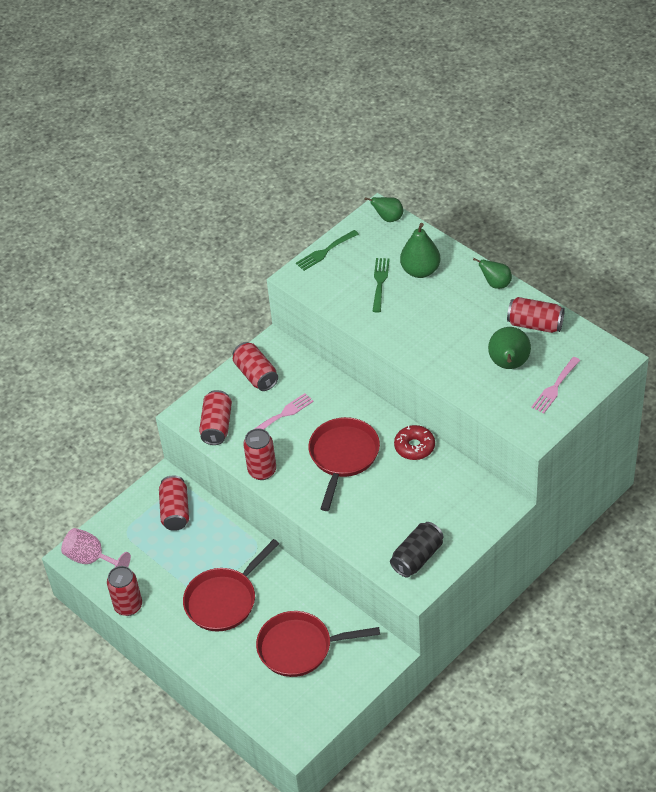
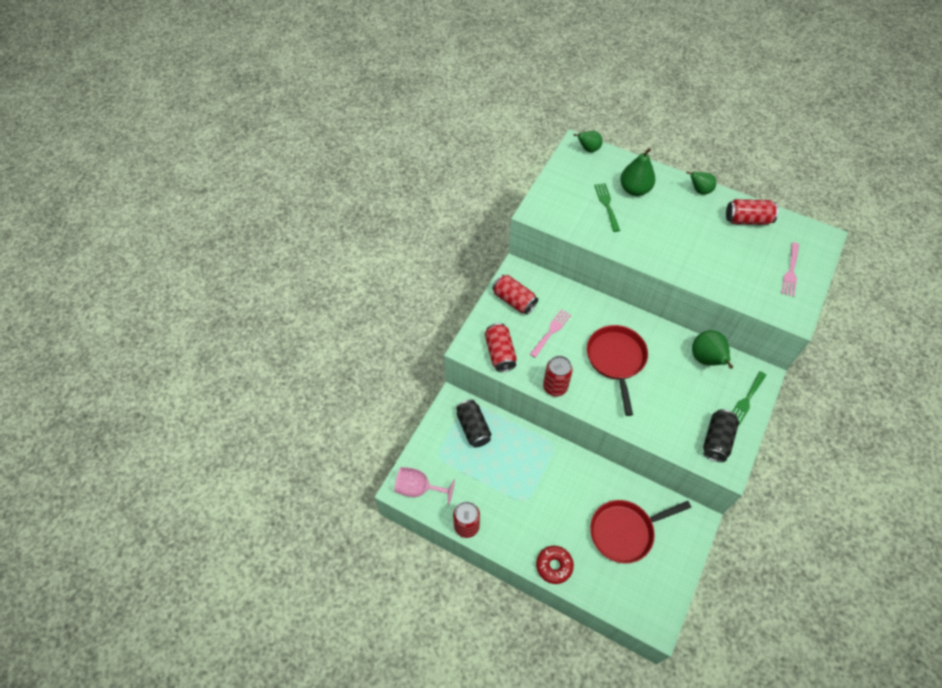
camera: 20 degrees left, 10 degrees up
(175, 511) = (473, 428): red can -> black can
(224, 600) = (545, 501): red pan -> none
(325, 252) = (549, 186): green fork -> green fork (746, 400)
(414, 447) = (669, 339): red donut -> red donut (554, 566)
(509, 364) = (744, 258): green pear -> green pear (706, 359)

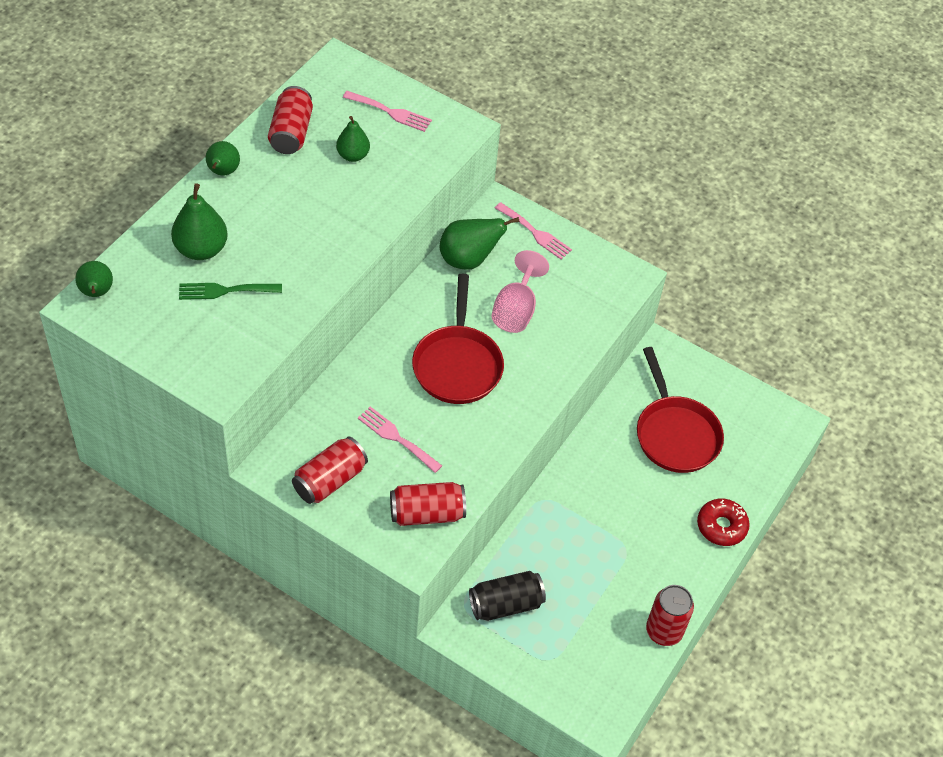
camera: 90 degrees left, 5 degrees down
(418, 488) = (602, 694): pink goblet -> pink goblet (516, 310)
(555, 387) = (494, 448): red can -> none
(616, 360) = (457, 364): red pan -> red pan turned 90 degrees counterclockwise
(717, 440) = (591, 278): black can -> none
(741, 255) = (353, 155): none -> green pear
(746, 400) = (535, 233): green fork -> pink fork

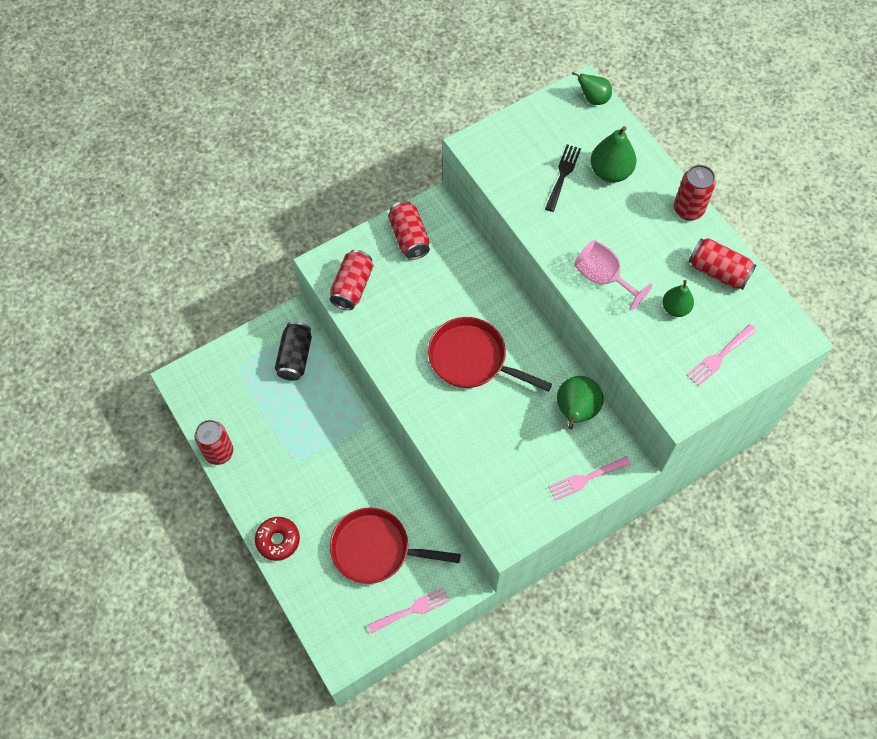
camera: 120 degrees right, 10 degrees up
(223, 172) = (688, 210): green pear -> red can
(225, 291) = (563, 175): green fork -> black fork
(396, 438) = (424, 292): pink fork -> pink fork (412, 609)
(516, 310) = (508, 425): pink goblet -> pink goblet (603, 278)

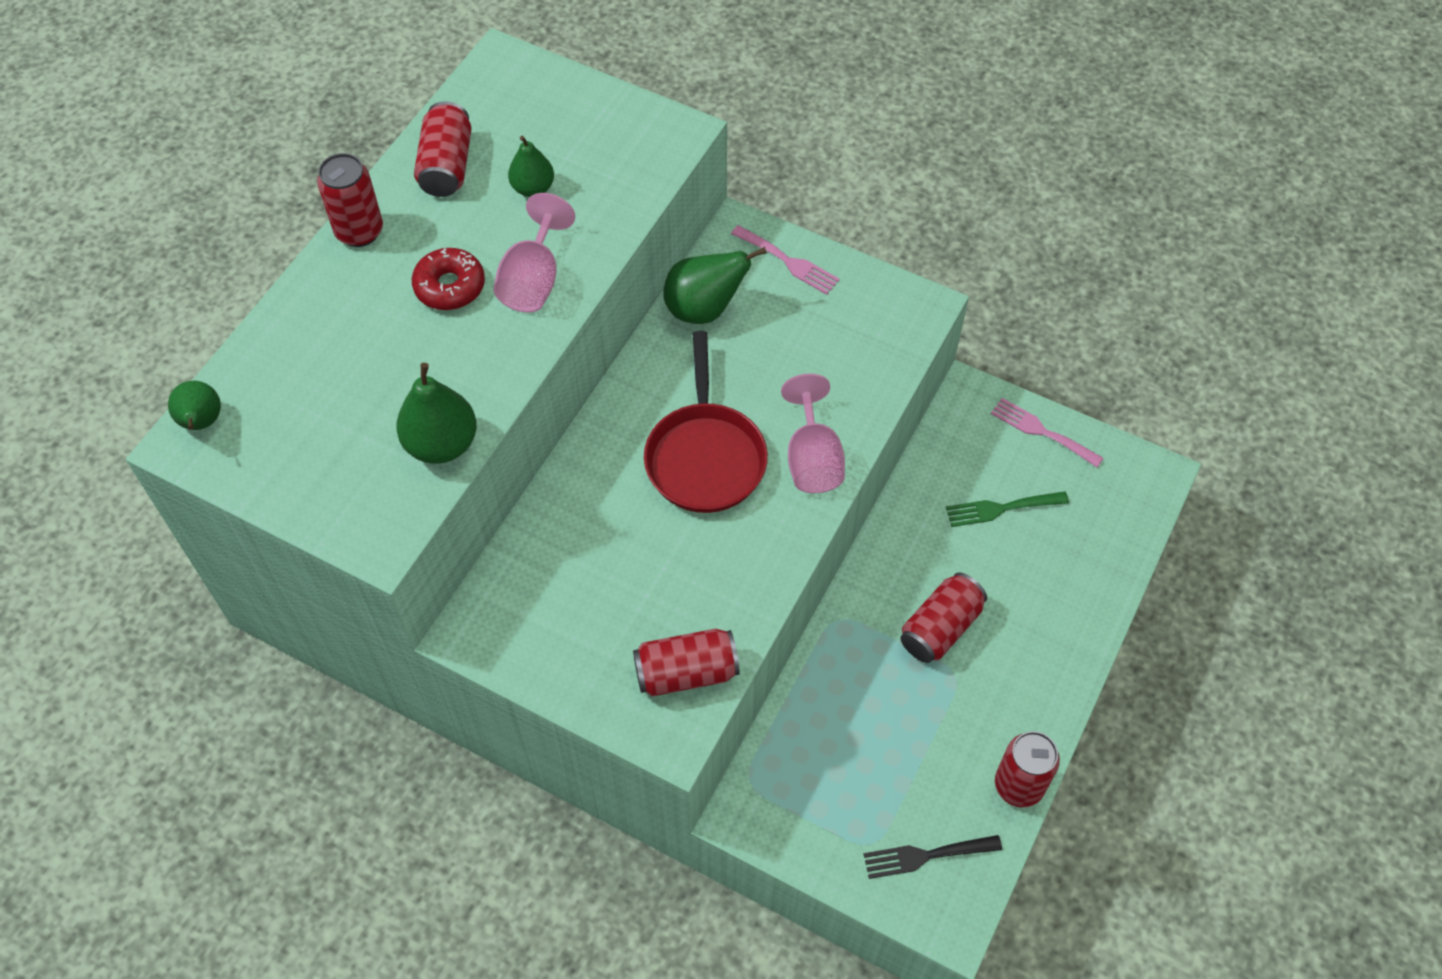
camera: 120 degrees left, 5 degrees down
(278, 540) = (1077, 629): red donut -> red donut (450, 286)
(295, 357) = (804, 772): black can -> none
(376, 549) = (1001, 508): red pan -> green fork
(409, 237) = (550, 640): red can -> red can (940, 628)
(437, 412) = (812, 458): none -> pink goblet
(563, 175) = (377, 399): black fork -> black fork (925, 856)
(610, 172) = (339, 344): green pear -> green pear (442, 444)
(719, 357) = (578, 122): pink fork -> none

